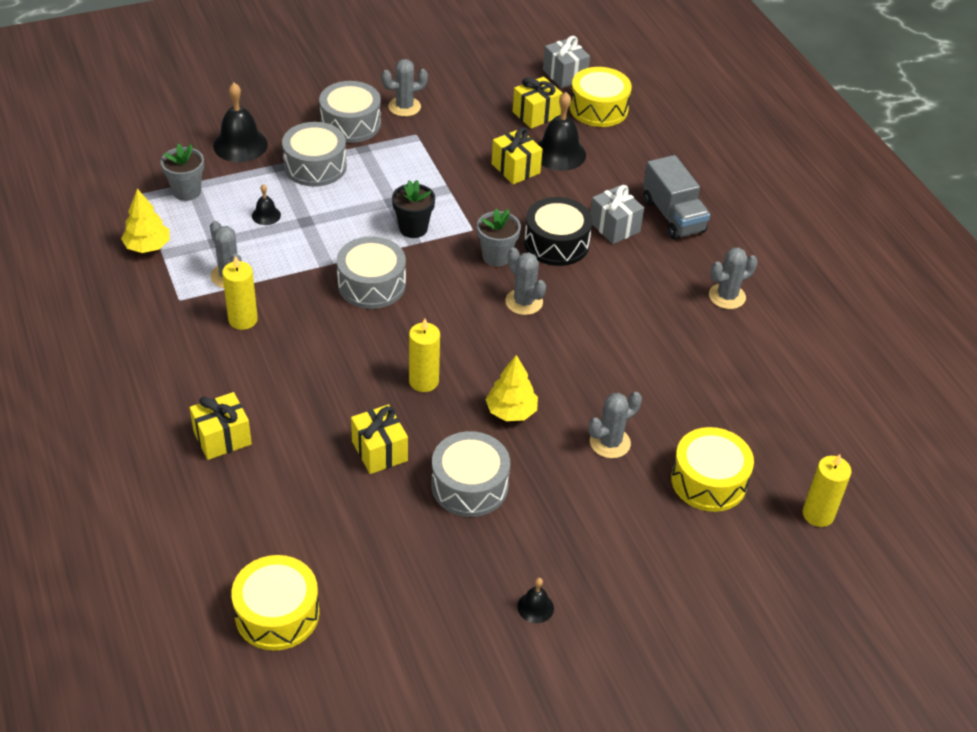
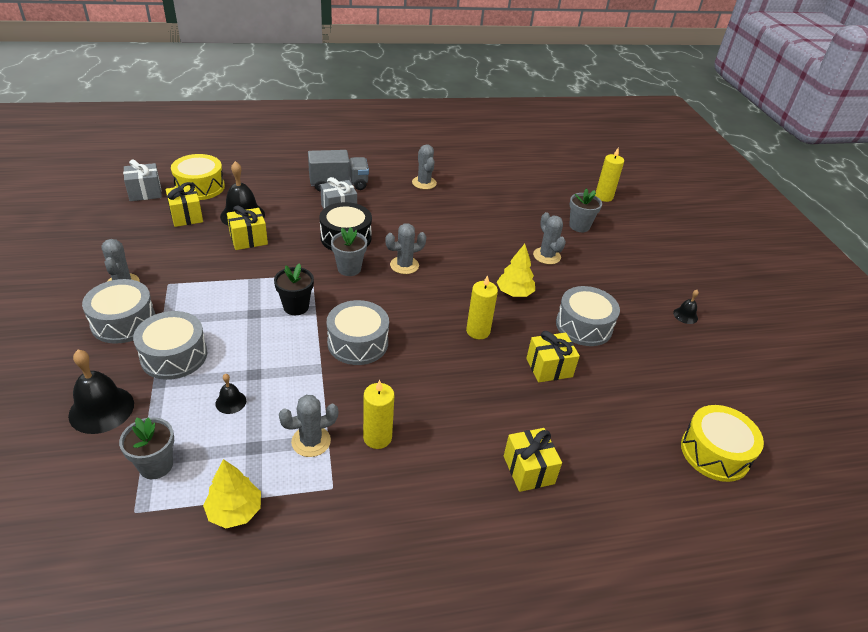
camera: 80 degrees left, 5 degrees down
(708, 481) = (579, 226): yellow drum -> grey flower pot

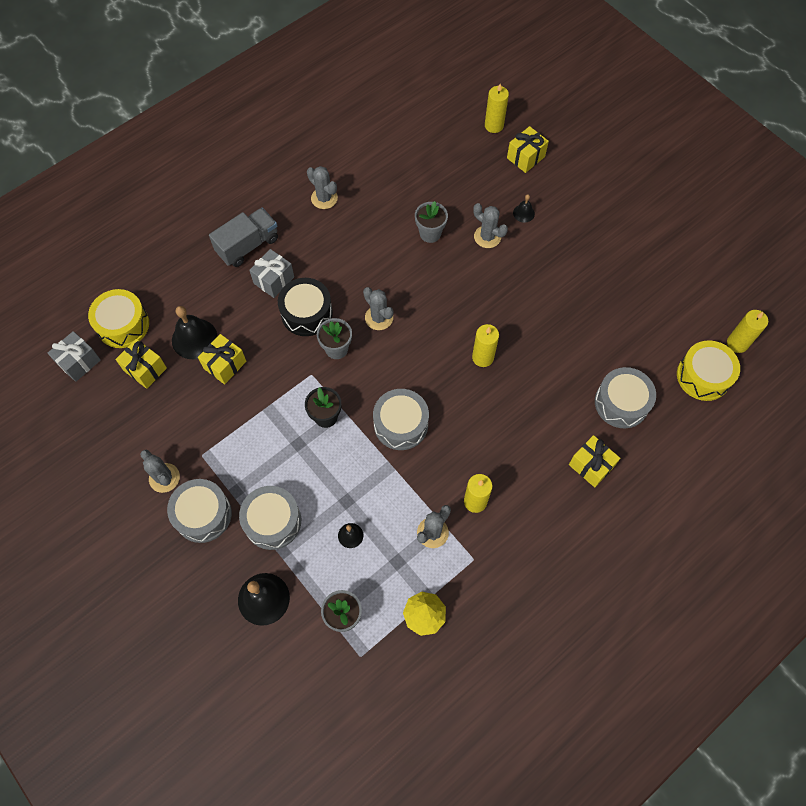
camera: 25 degrees left, 25 degrees up
(404, 265) = (379, 318): grey cactus -> grey cactus turned 75 degrees counterclockwise
(514, 293) = (486, 297): yellow tree -> none
(549, 368) = (555, 363): yellow gift -> yellow gift (525, 157)
(579, 226) = (494, 181): grey flower pot -> grey flower pot (430, 233)
(584, 326) = (558, 303): grey drum -> grey drum (621, 403)
(685, 315) = (628, 246): black bell -> black bell (523, 213)
(773, 442) = (737, 343): none -> yellow candle

